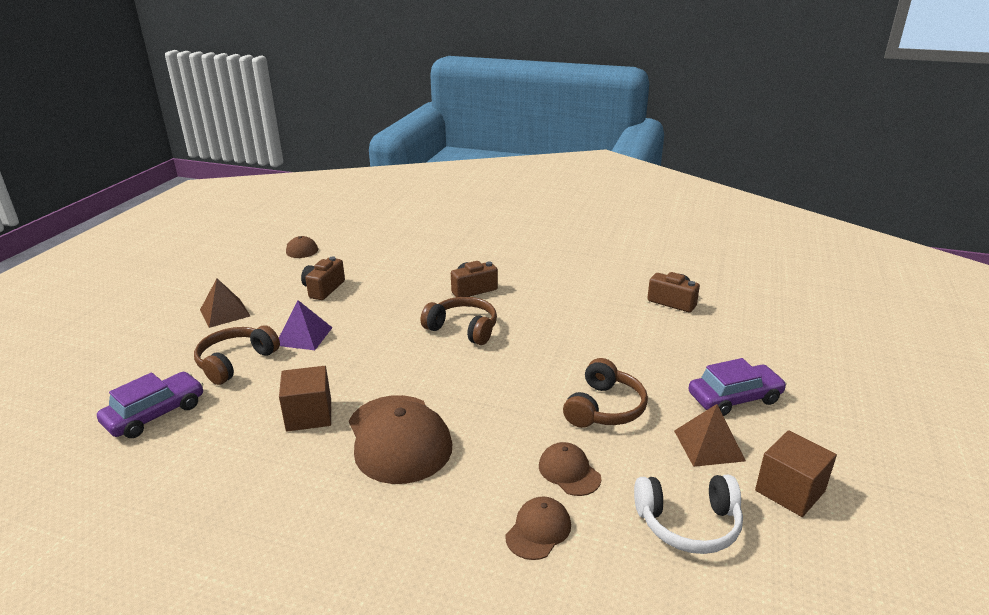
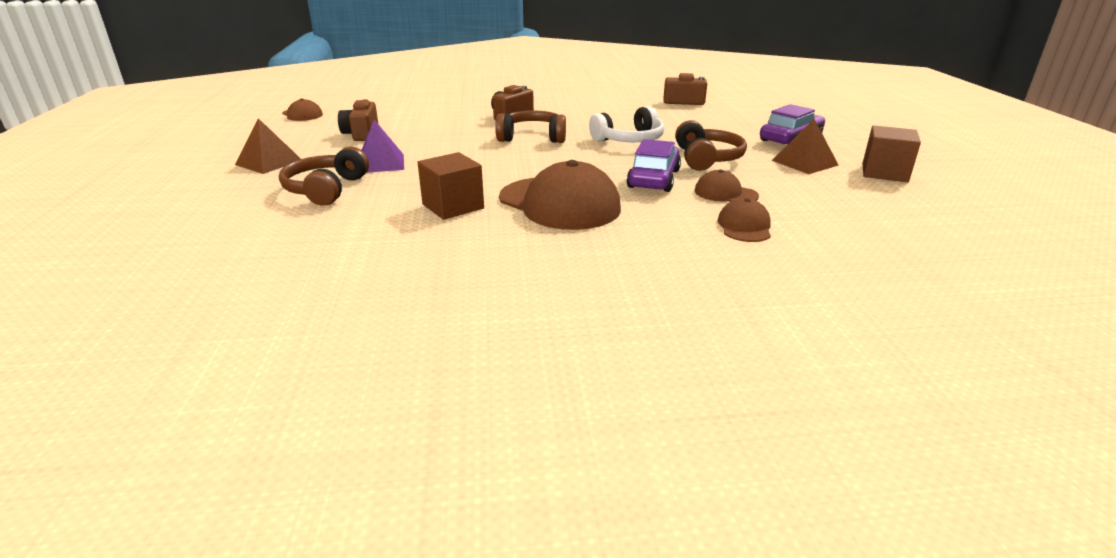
camera: 25 degrees left, 0 degrees up
(155, 414) = (276, 236): purple car -> purple car (654, 179)
(688, 524) = (843, 200): white headphones -> white headphones (629, 140)

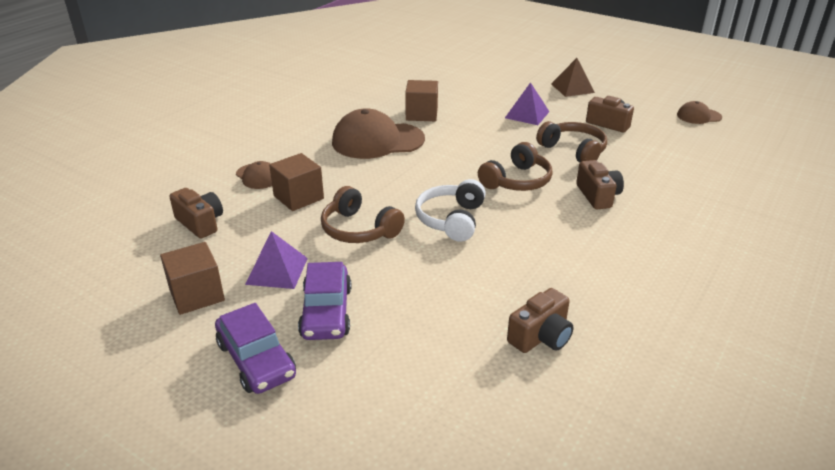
camera: 130 degrees right, 5 degrees up
(326, 189) = (498, 93): brown headphones -> brown headphones (573, 150)
(654, 179) = (361, 186): purple car -> purple car (256, 360)
(725, 193) = (298, 197): brown cap -> brown cube
(804, 162) = (277, 271): brown pyramid -> purple pyramid
(851, 212) = (200, 223): none -> brown camera

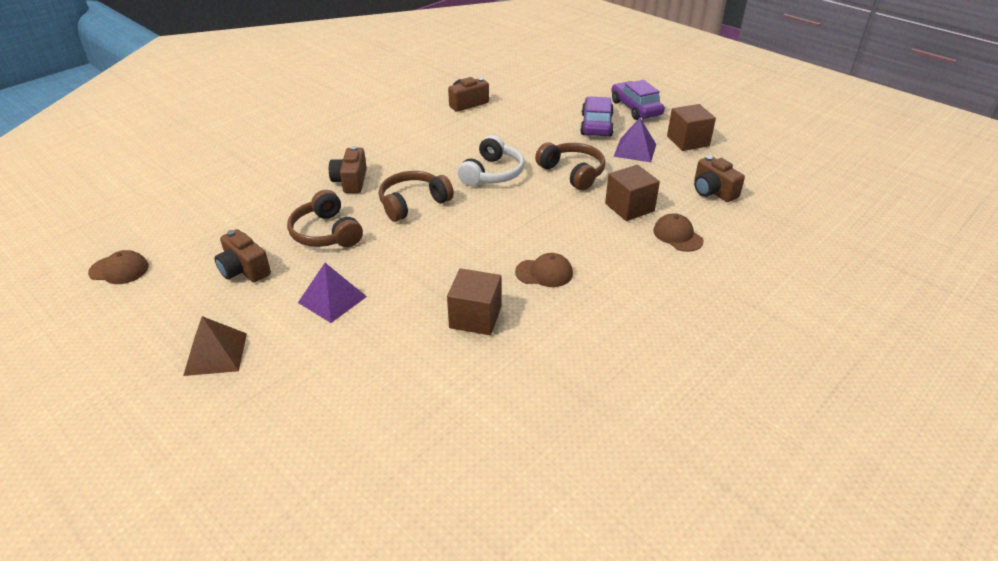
camera: 170 degrees left, 5 degrees up
(377, 141) = (544, 273): brown cap -> brown cap, size x0.50

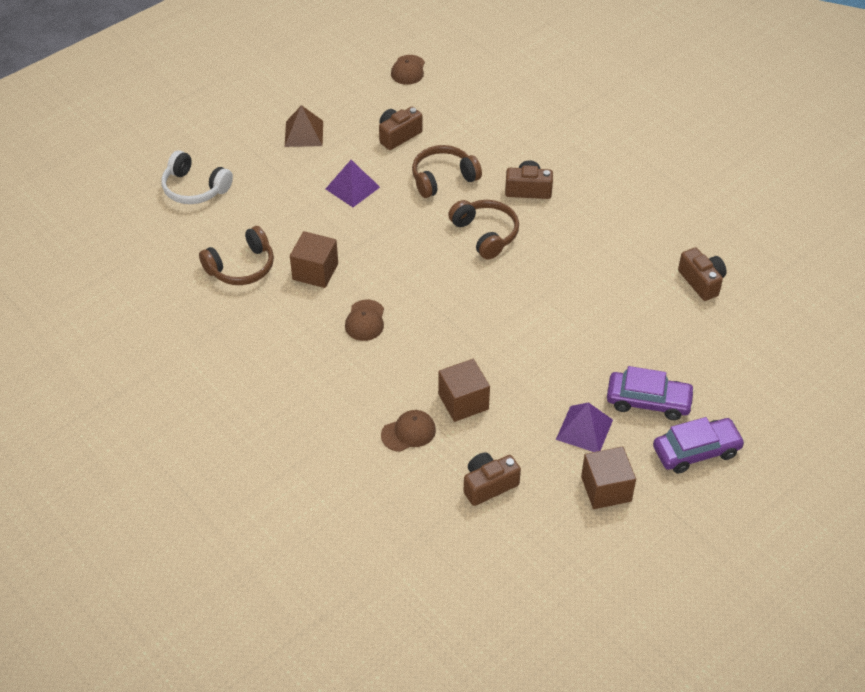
camera: 95 degrees right, 10 degrees up
(492, 173) = (537, 295): white headphones -> white headphones (195, 188)
(572, 173) = (535, 363): brown headphones -> brown headphones (241, 267)

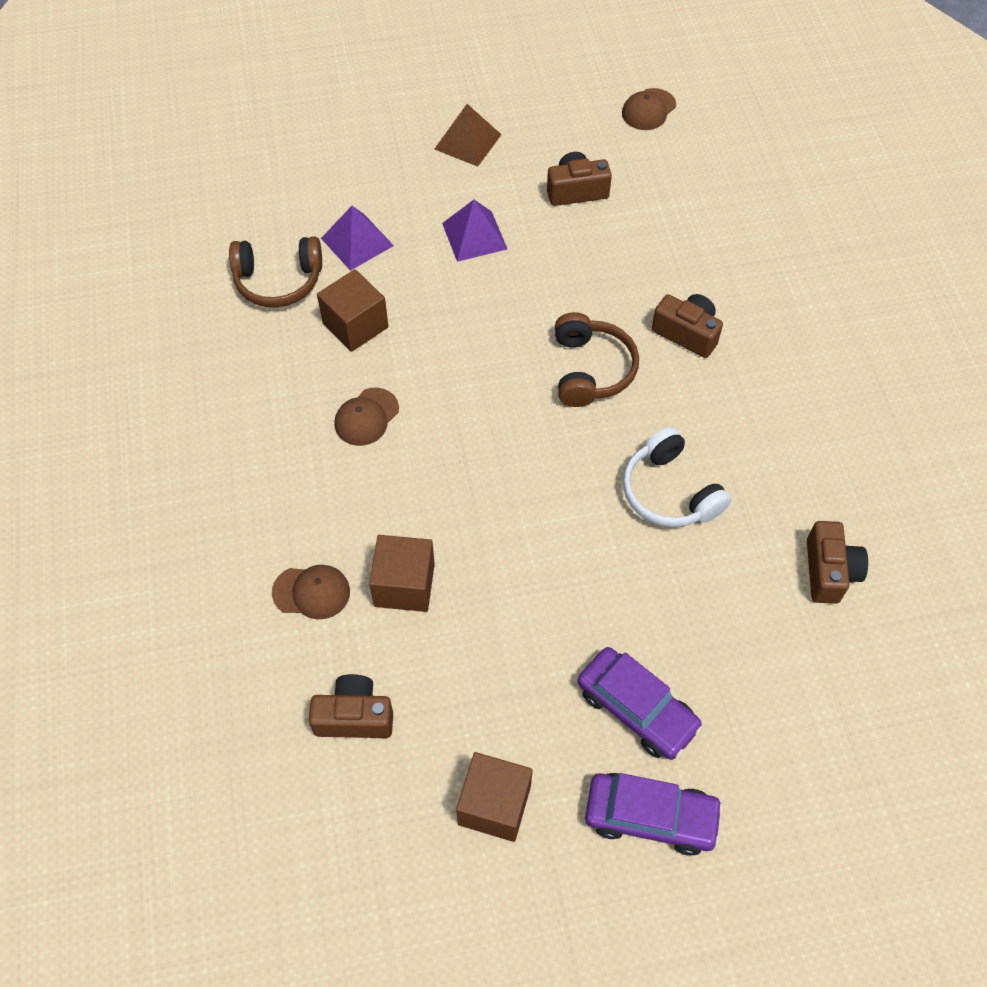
camera: 30 degrees right, 10 degrees up
(195, 188) = (298, 159): white headphones -> white headphones (669, 492)
(443, 178) = (591, 271): brown headphones -> none
(584, 429) = (526, 704): purple pyramid -> purple pyramid (357, 242)

